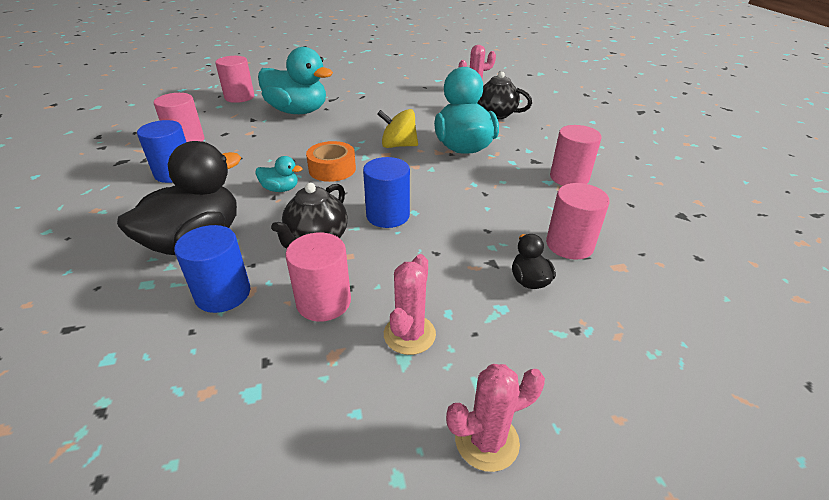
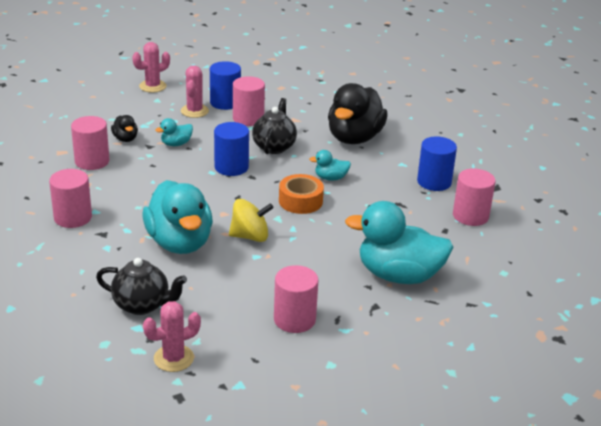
camera: 165 degrees right, 5 degrees down
(223, 294) = (308, 116): blue cylinder -> blue cylinder (225, 102)
(239, 97) = (499, 293): pink cylinder -> pink cylinder (294, 319)
(452, 261) = (176, 144): none -> turquoise duck

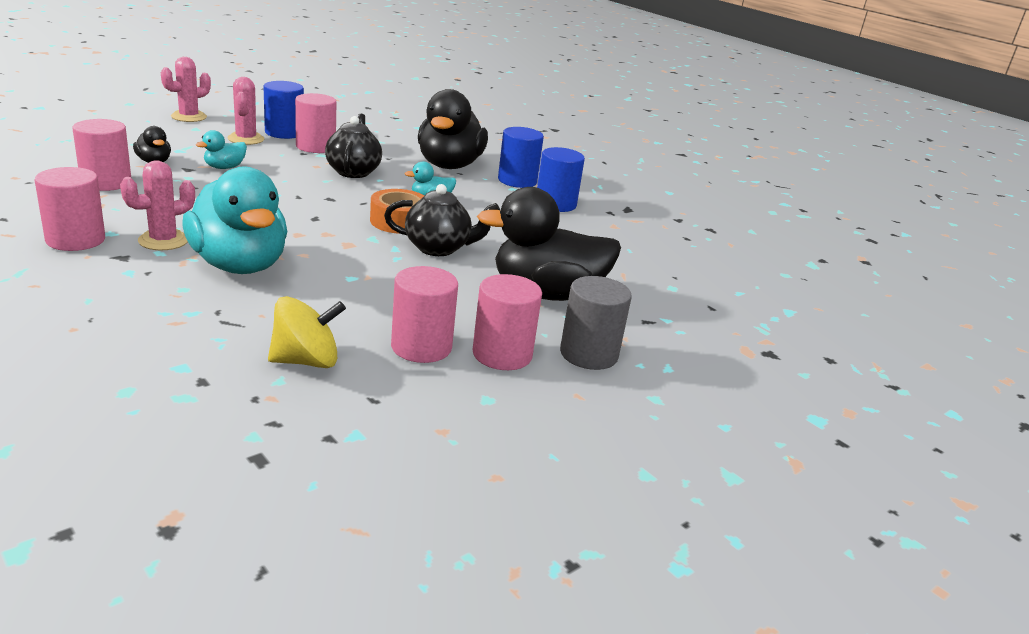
camera: 15 degrees left, 5 degrees down
(142, 305) = (187, 338): black teapot -> black teapot (438, 248)
(173, 358) = (244, 405): pink cactus -> pink cactus (163, 240)
(231, 167) = (301, 189): blue cylinder -> blue cylinder (517, 181)
(250, 236) = (339, 257): yellow spinning top -> yellow spinning top (306, 361)
(398, 275) = (546, 293): turquoise duck -> black duck
(414, 331) = (588, 354): none -> grey cylinder
(470, 216) = (610, 234): pink cylinder -> pink cylinder (502, 354)

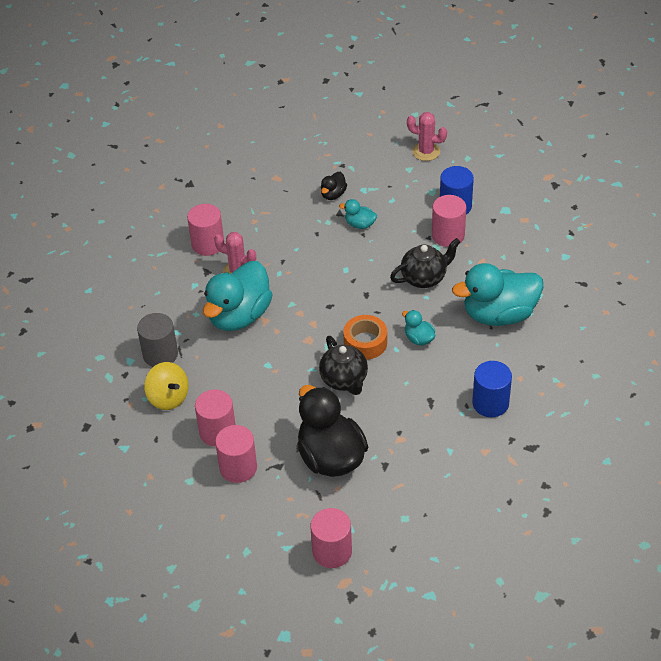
camera: 70 degrees right, 20 degrees up
(106, 182) = (283, 201): pink cylinder -> pink cylinder (332, 551)
(246, 139) = (419, 200): pink cactus -> none
(449, 165) = (499, 314): black duck -> turquoise duck
(517, 181) = (514, 363): blue cylinder -> none
(588, 354) = (271, 505): grey cylinder -> grey cylinder (160, 354)

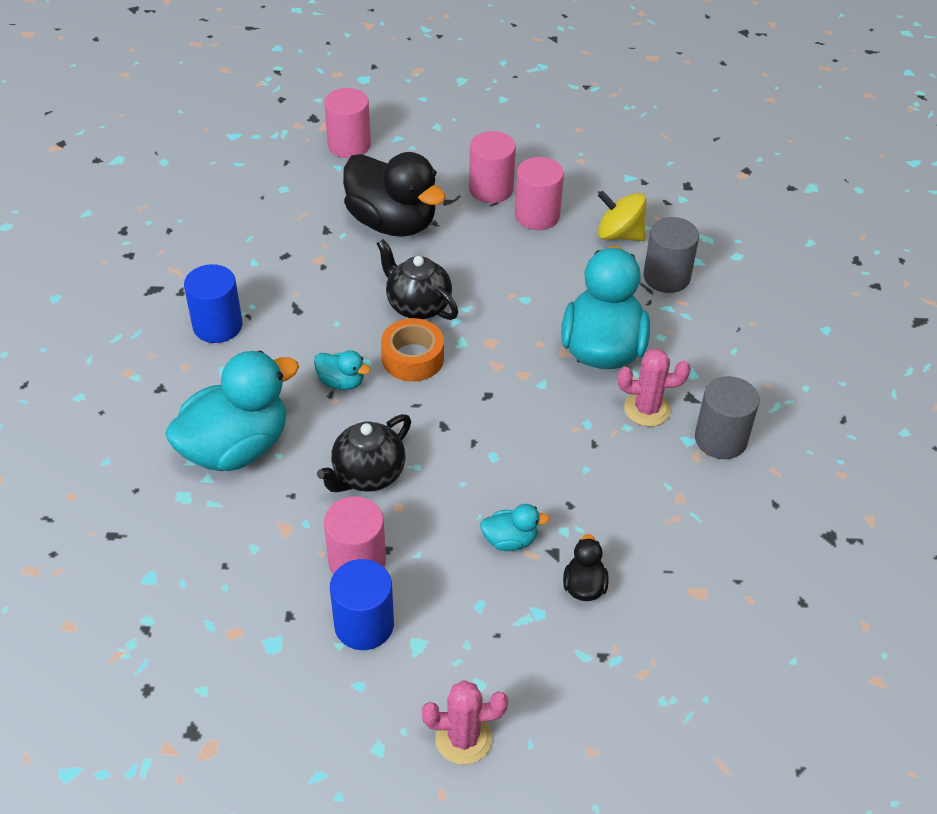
camera: 155 degrees right, 0 degrees up
(208, 244) = (720, 439): pink cylinder -> grey cylinder

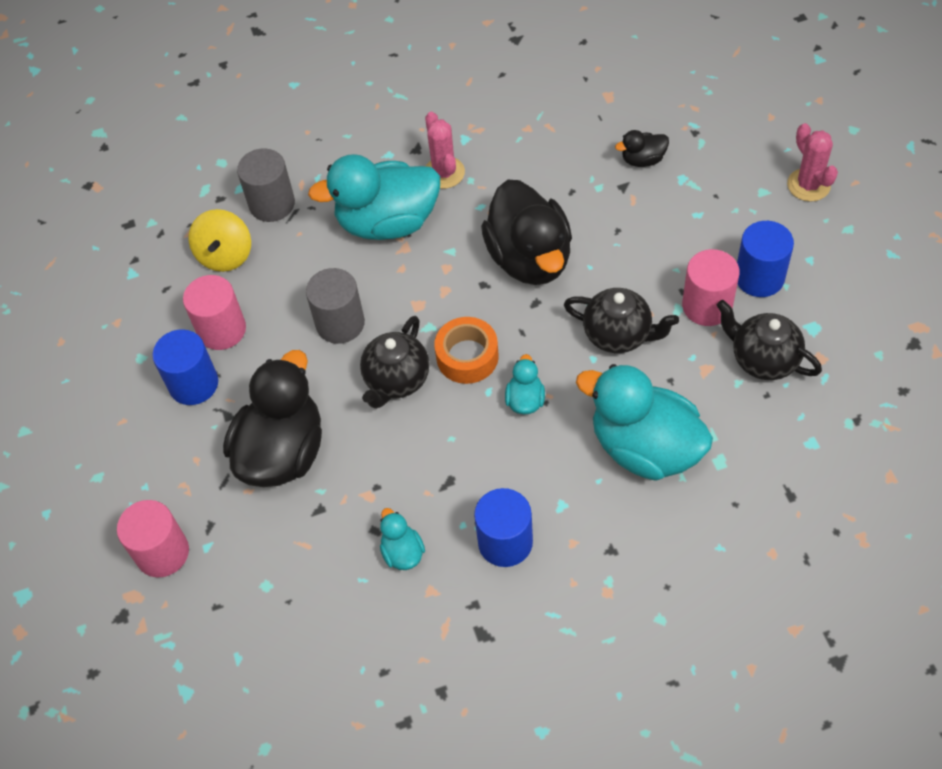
camera: 105 degrees left, 10 degrees up
(264, 581) = (763, 359): none -> black teapot
(491, 189) = (193, 384): pink cylinder -> blue cylinder
(499, 439) = (530, 258): none -> black duck
(510, 540) = (628, 216): turquoise duck -> turquoise duck (402, 552)
(720, 439) = (453, 119): grey cylinder -> grey cylinder (340, 323)

